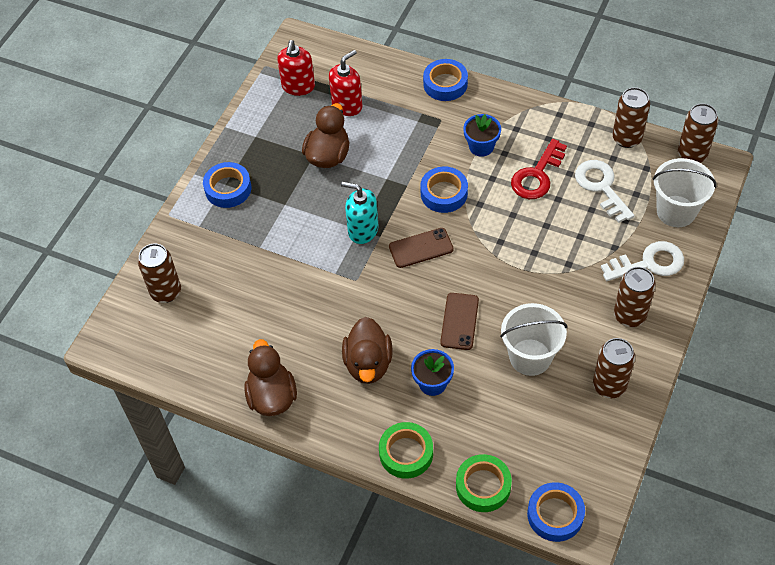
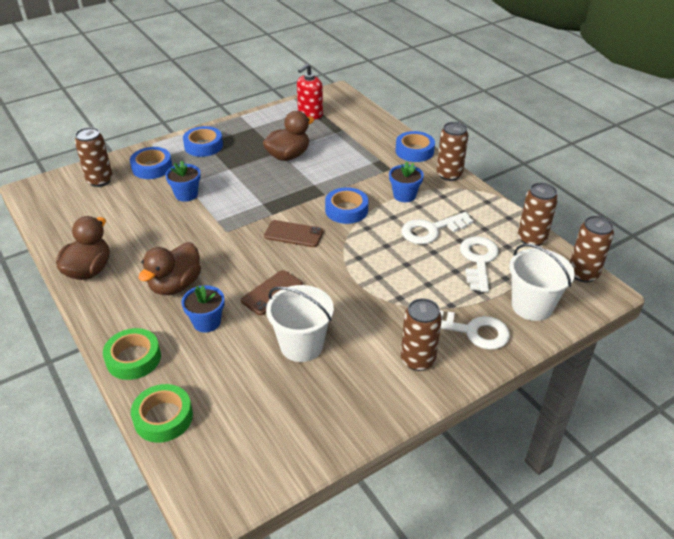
camera: 30 degrees right, 15 degrees down
(274, 259) = (186, 194): none -> blue flower pot
(347, 105) = (331, 135): red soap dispenser -> none
(363, 230) = (264, 205): turquoise soap dispenser -> none
(537, 175) = (431, 230): red key -> white key
(555, 515) = (196, 478): blue tape -> blue tape (152, 167)
(609, 385) = (347, 403): brown can -> brown can (449, 175)

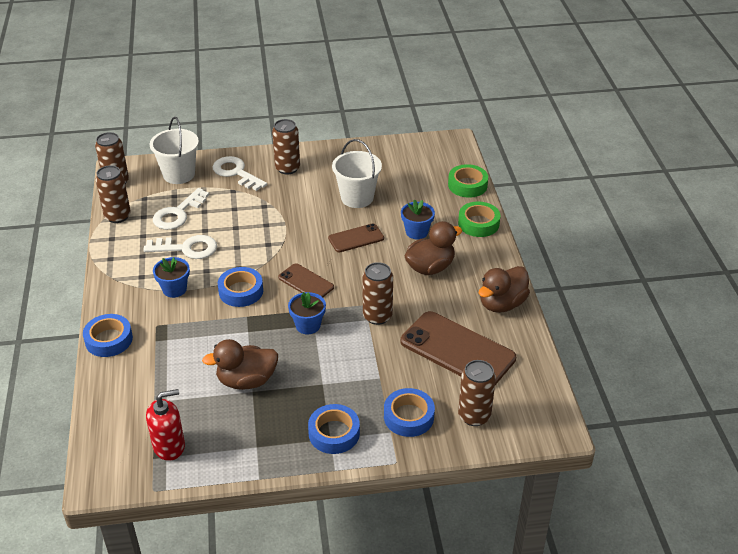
camera: 155 degrees left, 0 degrees up
(125, 219) = (457, 350): none -> brown phone
(186, 194) = (384, 362): blue flower pot -> blue flower pot (308, 325)
(449, 175) = (109, 298): brown can -> brown can (377, 316)

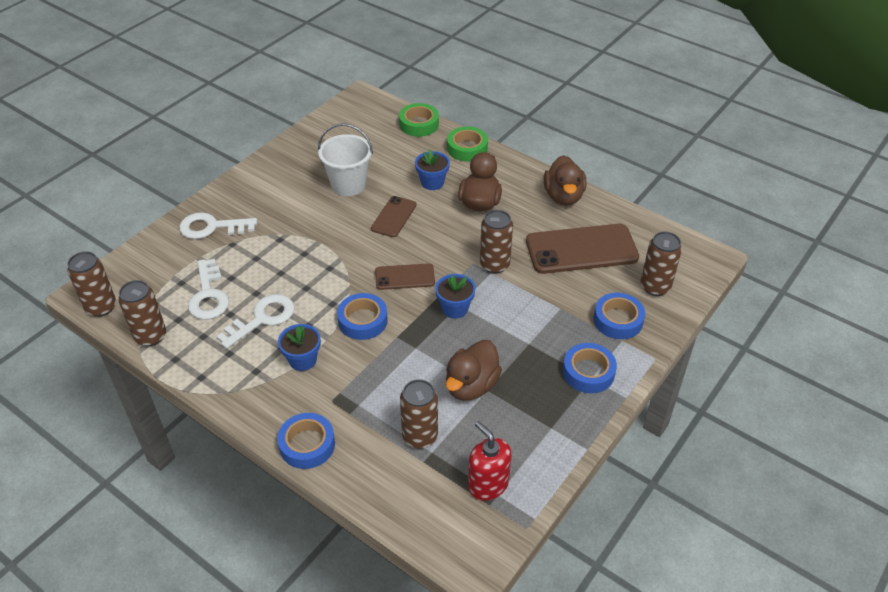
camera: 45 degrees left, 5 degrees up
(169, 446) = (488, 484): red soap dispenser -> red soap dispenser turned 60 degrees counterclockwise
(179, 174) = (157, 261): white bucket -> none
(287, 168) = (254, 196): brown can -> brown can (420, 436)

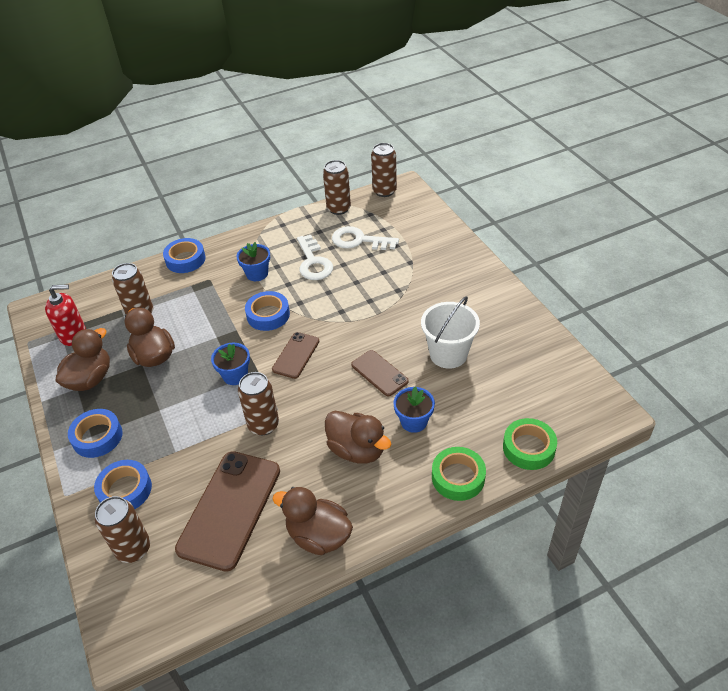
camera: 120 degrees right, 0 degrees up
(212, 227) = (439, 255): white key -> none
(533, 423) = (90, 379): none -> brown duck

